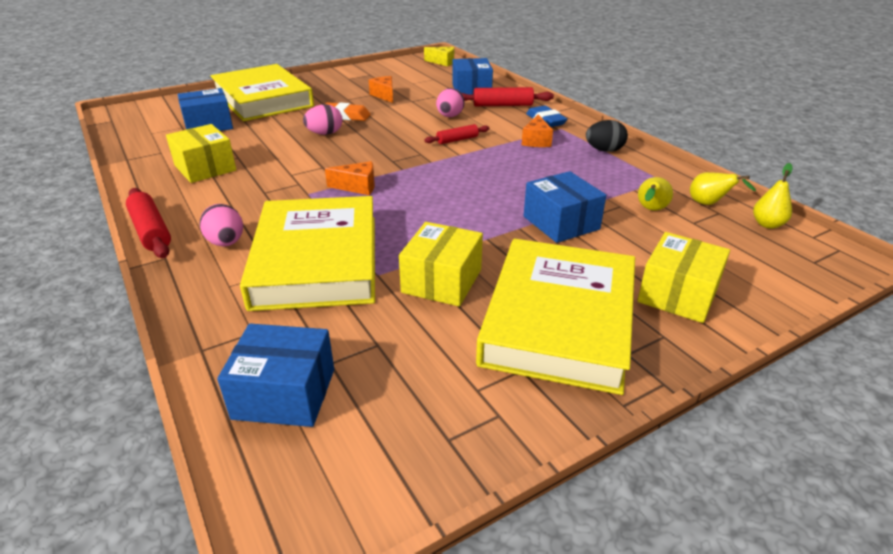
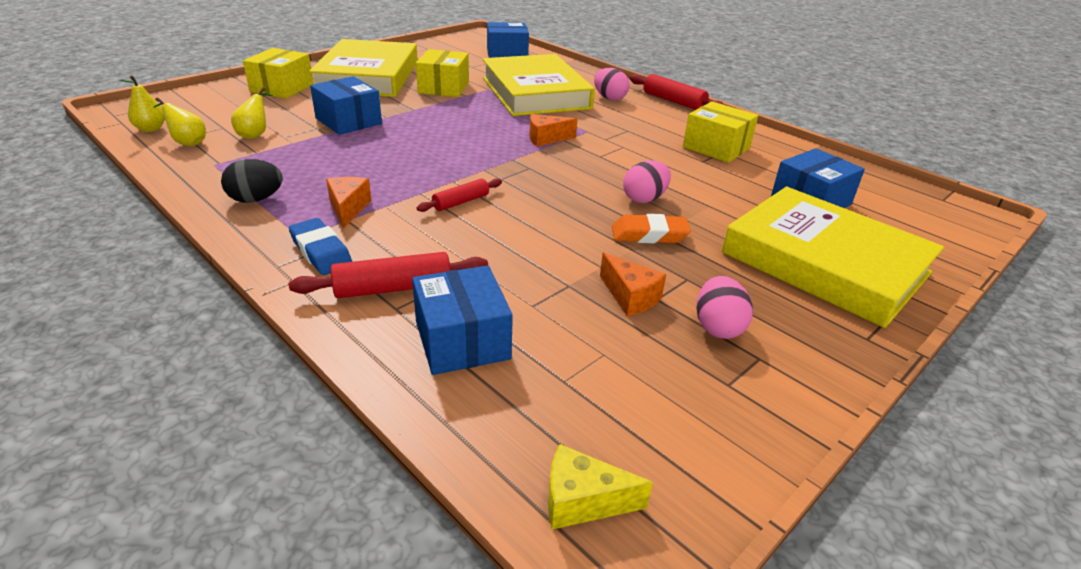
camera: 165 degrees right, 0 degrees up
(450, 116) = (485, 248): pink egg -> pink egg (718, 327)

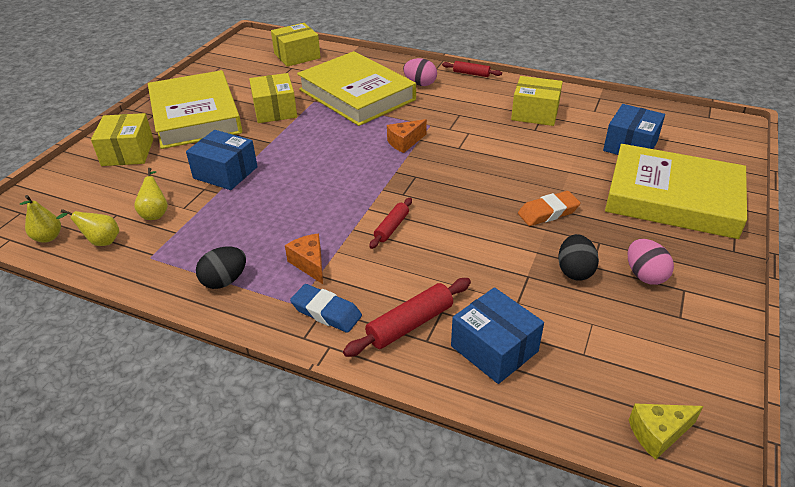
camera: 20 degrees left, 5 degrees up
(507, 54) = (297, 56): blue box -> yellow box
(630, 297) = (574, 271): orange cheese -> black egg
(644, 199) = (521, 180): pink egg -> none
(673, 101) = (471, 73): red rolling pin -> red rolling pin, size x0.64

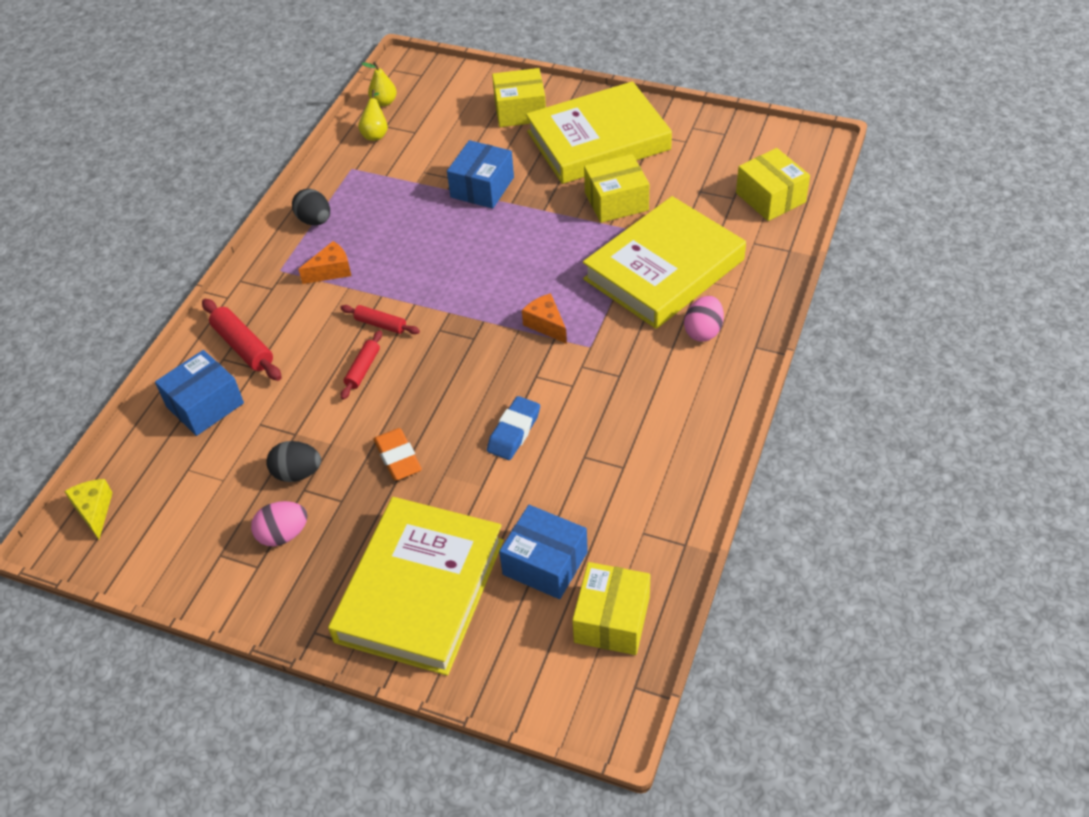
camera: 90 degrees right, 10 degrees up
(155, 213) = (415, 156): yellow pear -> none
(326, 312) = (267, 290): blue eraser -> blue eraser (514, 432)
(471, 73) = (744, 388): red rolling pin -> red rolling pin (363, 369)
(535, 113) = (629, 459): yellow box -> yellow box (612, 619)

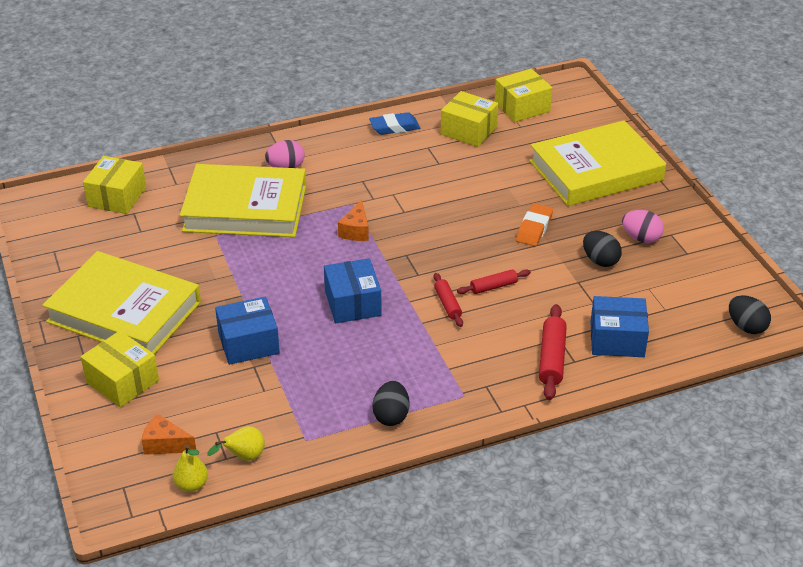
camera: 135 degrees left, 10 degrees down
(94, 511) = (746, 327): yellow cheese -> black egg
(331, 271) = (431, 365): orange cheese -> orange cheese (165, 444)
(514, 432) = (456, 196): blue eraser -> blue eraser (394, 127)
(545, 563) = (522, 141): blue box -> blue box (352, 303)
(616, 201) = (193, 264): yellow box -> yellow box (468, 131)

